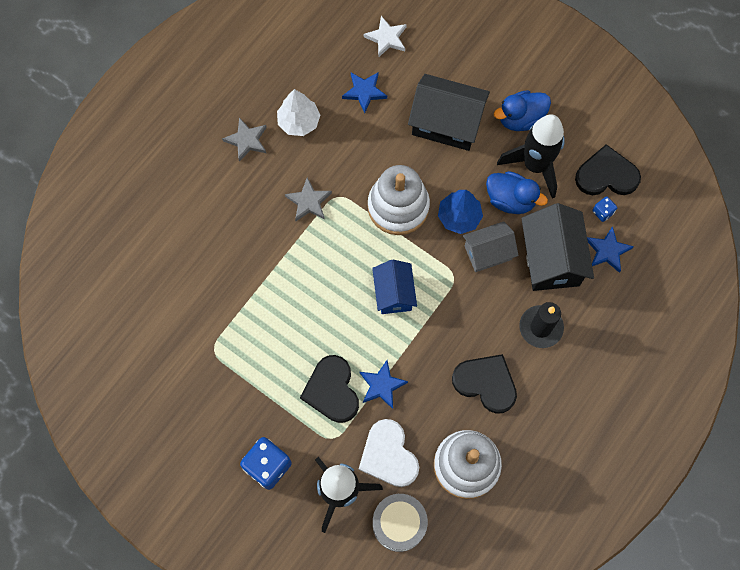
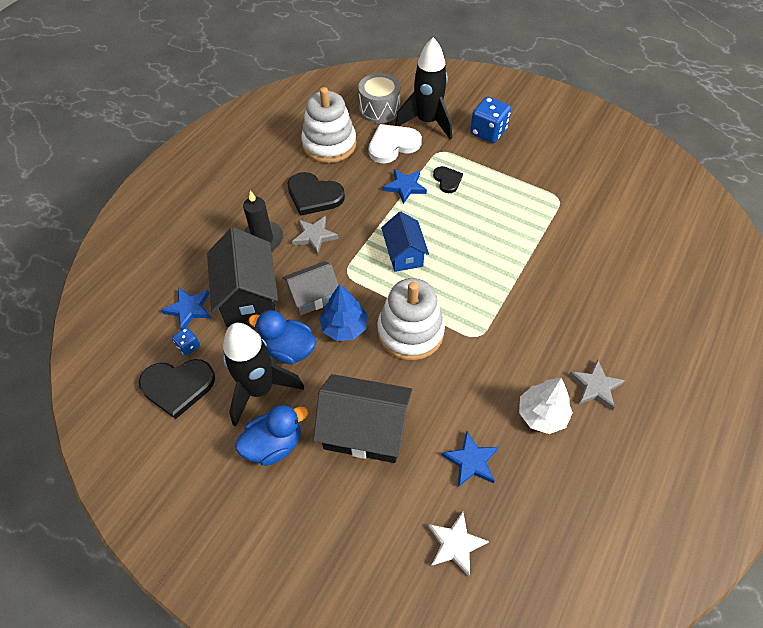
camera: 175 degrees right, 15 degrees down
(308, 202) = (507, 328): grey star -> grey star (314, 236)
(332, 390) = (447, 180): black heart -> black heart, size x0.58
(388, 455) = (393, 145): white heart -> white heart turned 90 degrees counterclockwise

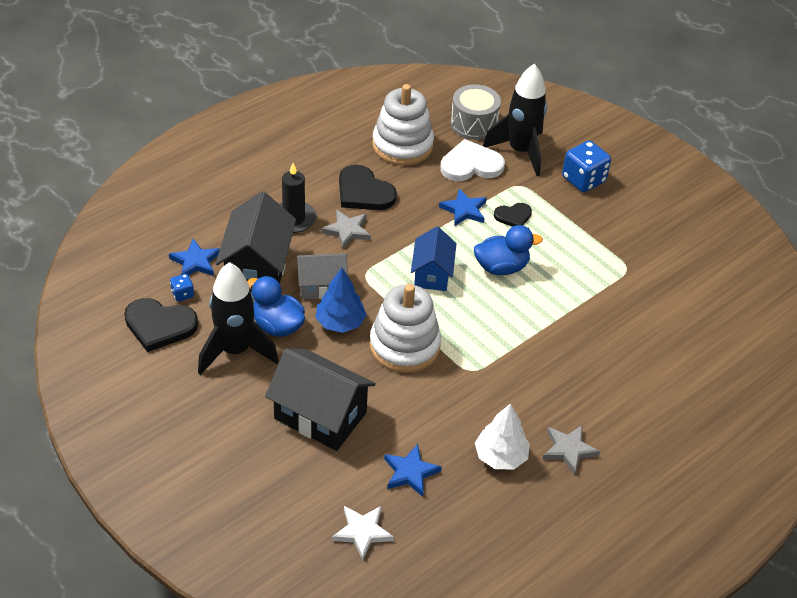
camera: 15 degrees right, 10 degrees down
(274, 444) = (230, 401): blue duck -> blue duck (501, 267)
(447, 180) = (513, 216): black heart -> black heart turned 75 degrees clockwise

